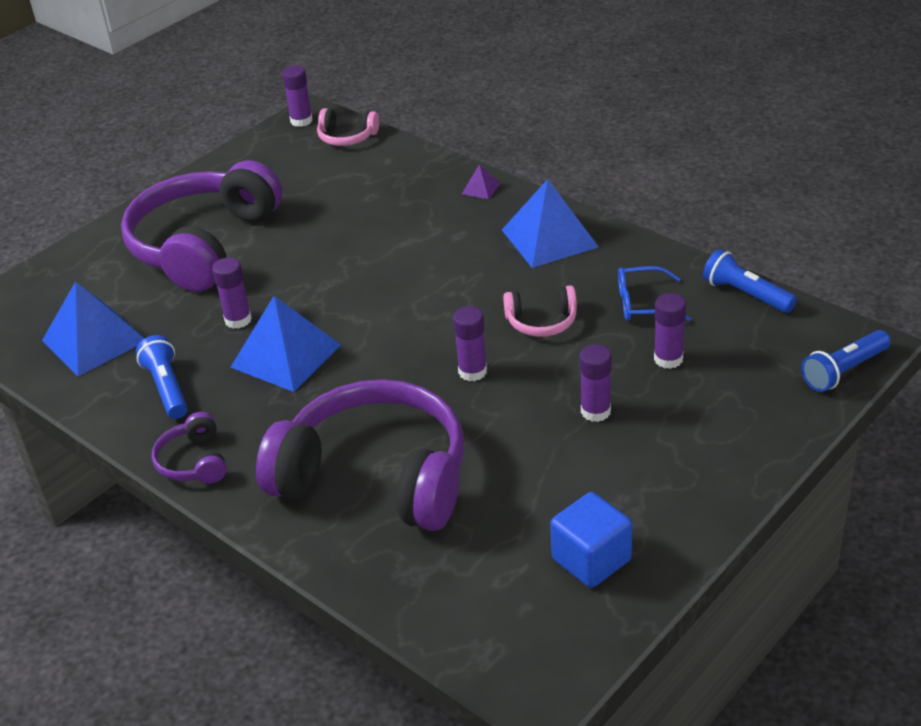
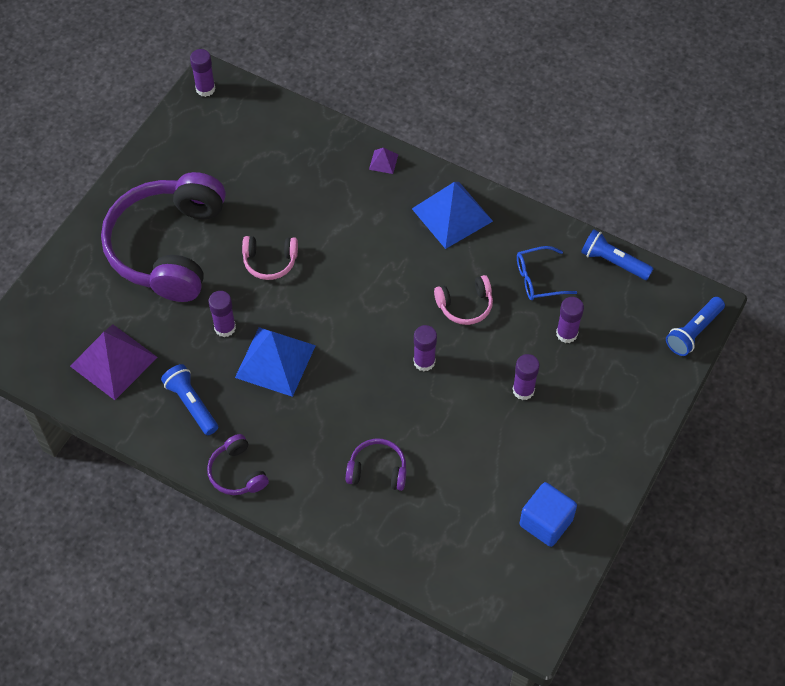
camera: 15 degrees left, 20 degrees up
(94, 340) = (114, 361): blue pyramid -> purple pyramid
(347, 137) = (252, 107): pink headphones -> pink headphones (270, 261)
(375, 477) = (377, 470): purple headphones -> purple headphones, size x0.43

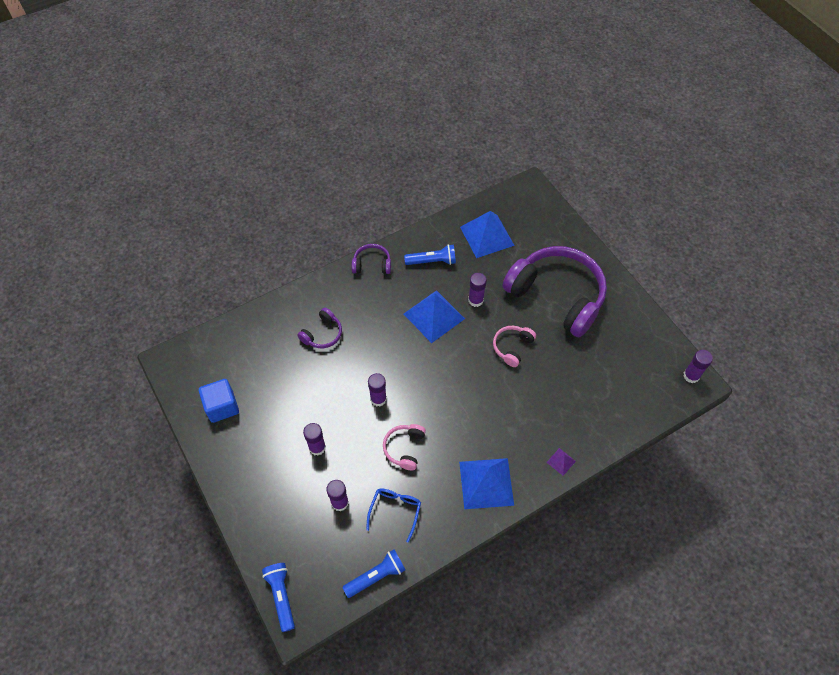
camera: 120 degrees right, 0 degrees up
(114, 361) = (487, 236): purple pyramid -> blue pyramid

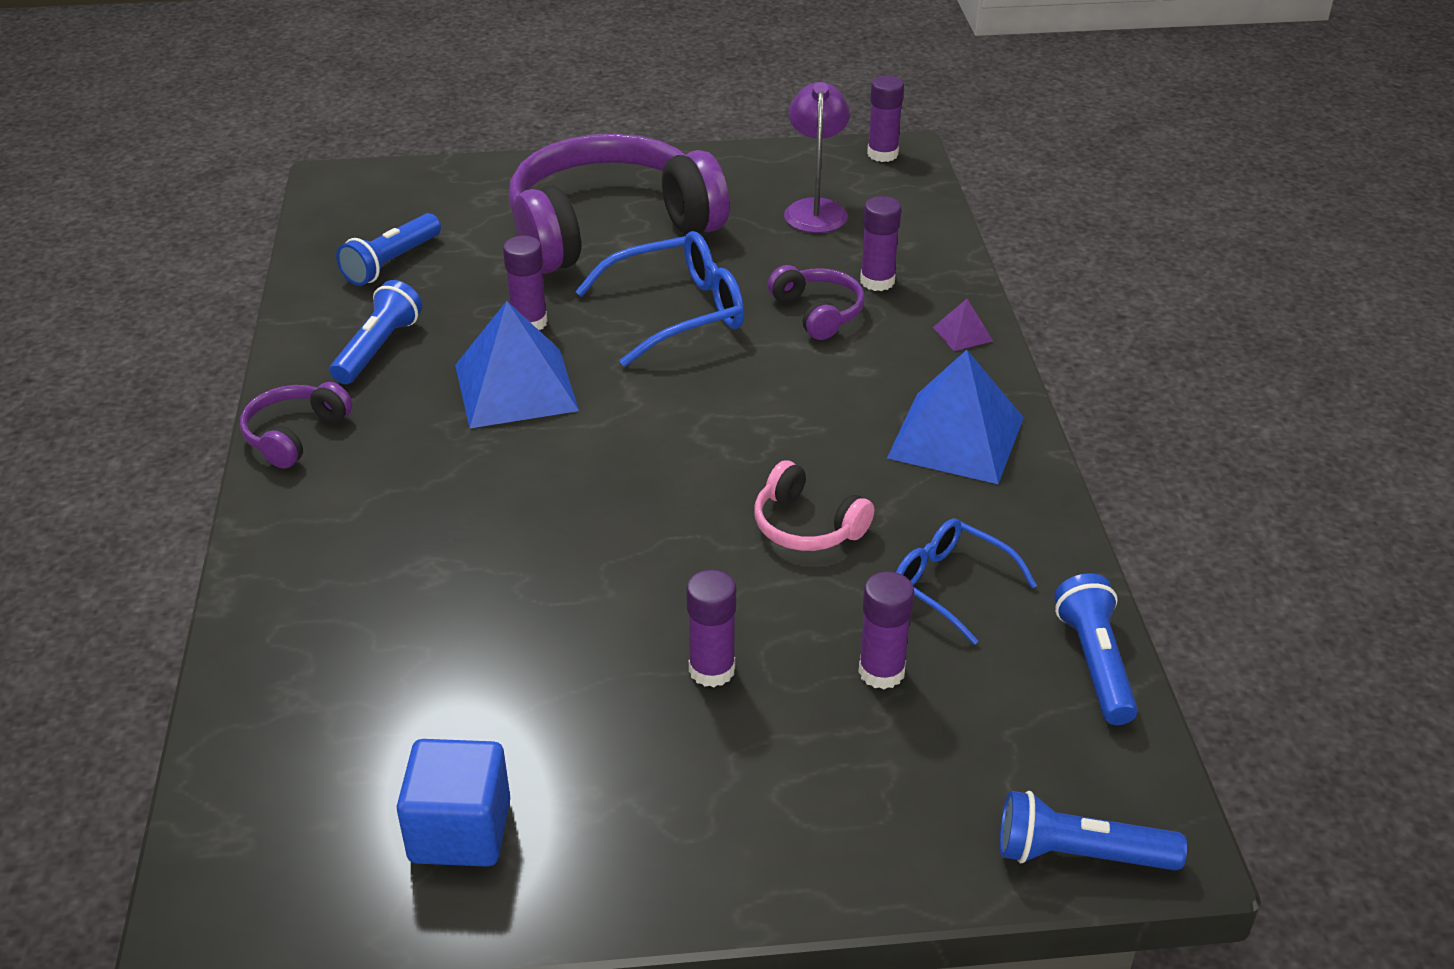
camera: 65 degrees left, 20 degrees down
(322, 334) = (407, 570): purple headphones -> purple headphones (817, 313)
(378, 399) = (656, 529): purple glue stick -> purple glue stick (877, 281)
(487, 236) = (391, 263): blue pyramid -> blue flashlight
(512, 347) = (677, 312): pink headphones -> blue glasses
(623, 366) = (815, 209): none -> purple lamp

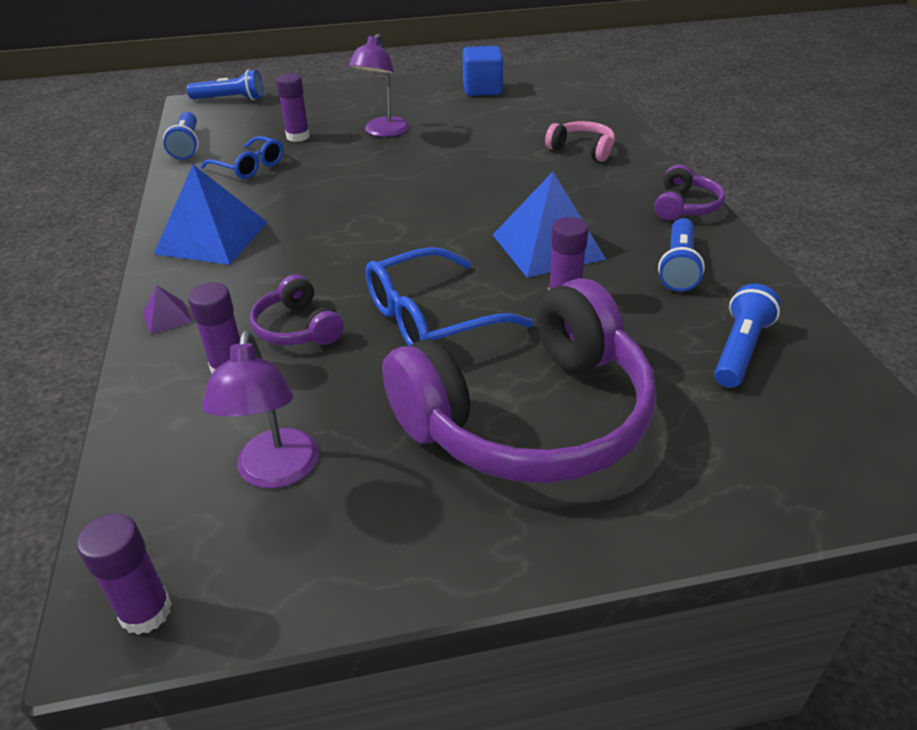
camera: 175 degrees right, 0 degrees up
(712, 670) = (383, 132): purple glue stick -> purple lamp
(807, 526) = (328, 185): pink headphones -> pink headphones (582, 150)

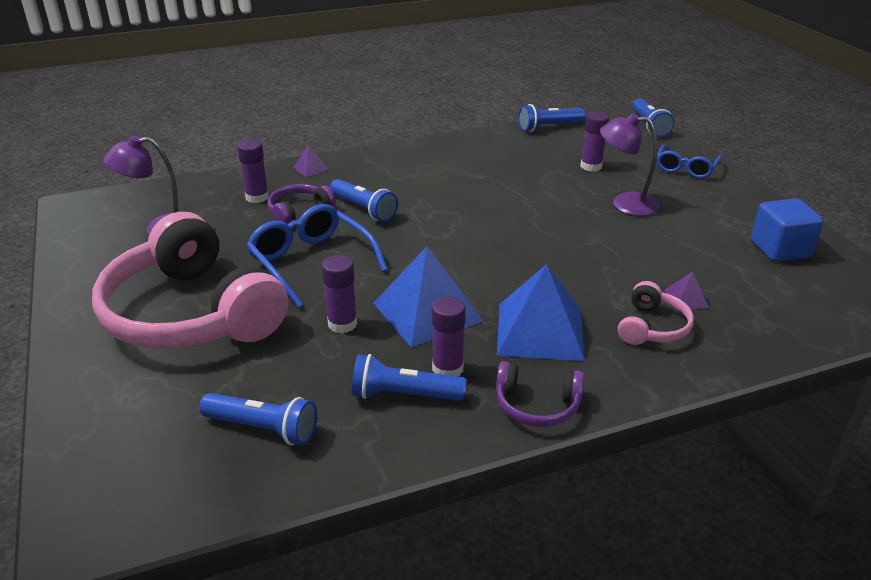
camera: 80 degrees right, 5 degrees down
(146, 612) = (76, 212): purple glue stick -> purple glue stick (447, 369)
(212, 237) = (410, 163): blue pyramid -> blue pyramid (540, 331)
(249, 167) = (524, 156): blue glasses -> blue glasses (685, 168)
(316, 276) = (364, 209): none -> blue flashlight
(528, 416) = (192, 313): purple headphones -> pink headphones
(544, 131) = (686, 298): none -> purple pyramid

